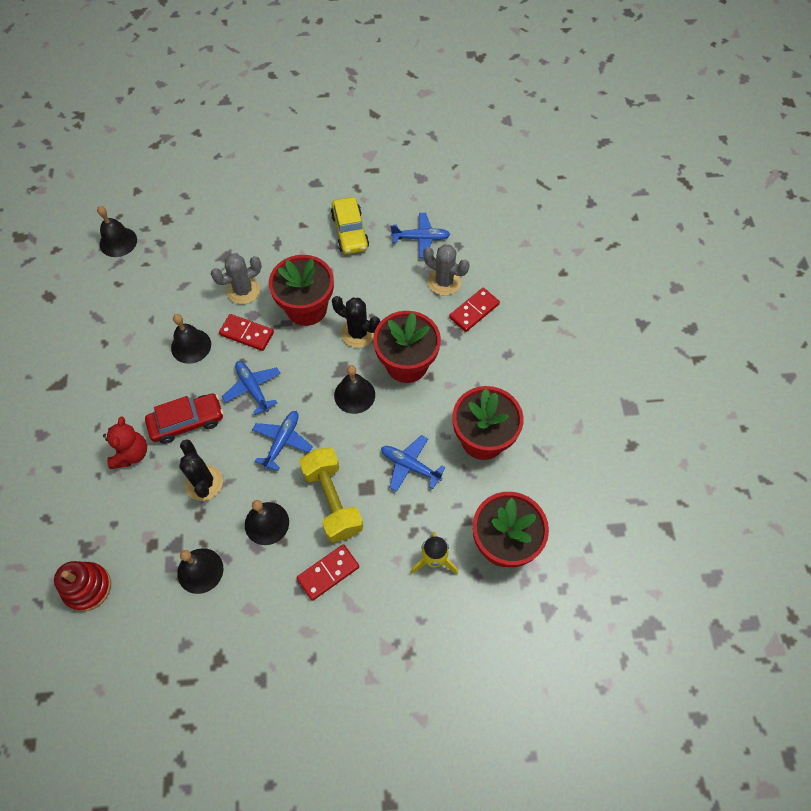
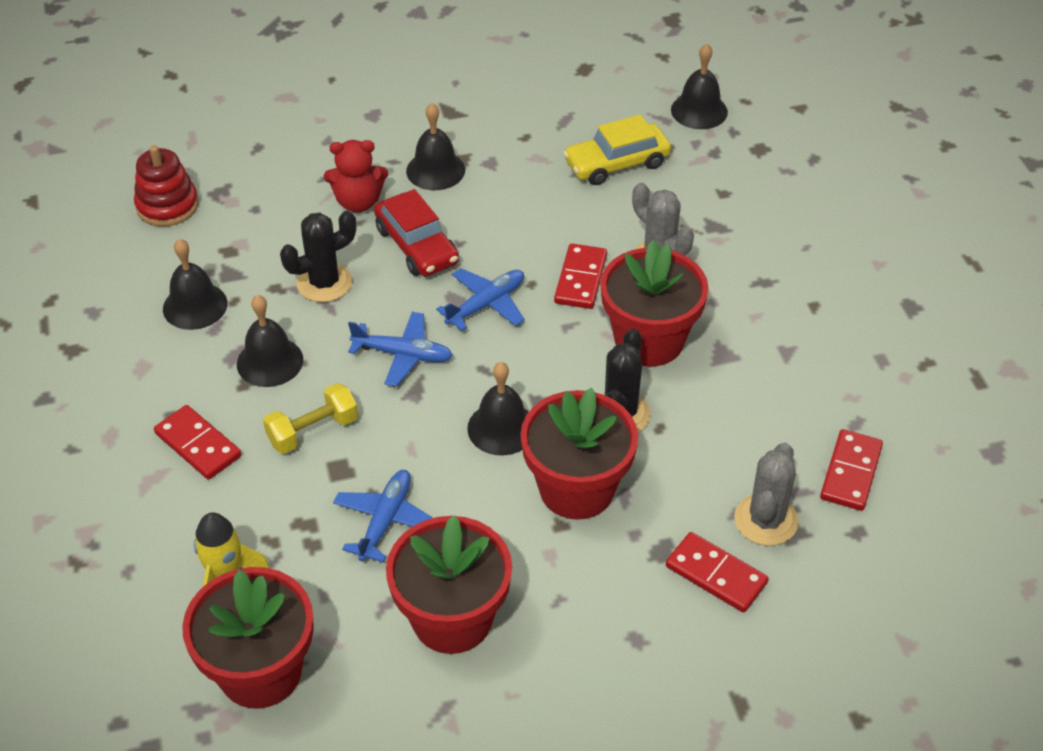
camera: 80 degrees right, 15 degrees down
(191, 346) = (542, 223): black bell -> black bell (435, 170)
(333, 501) = (313, 431): yellow dumbbell -> yellow dumbbell, size x0.64
(350, 231) = (825, 369): yellow car -> yellow car (616, 163)
(421, 238) = (851, 472): blue plane -> red domino

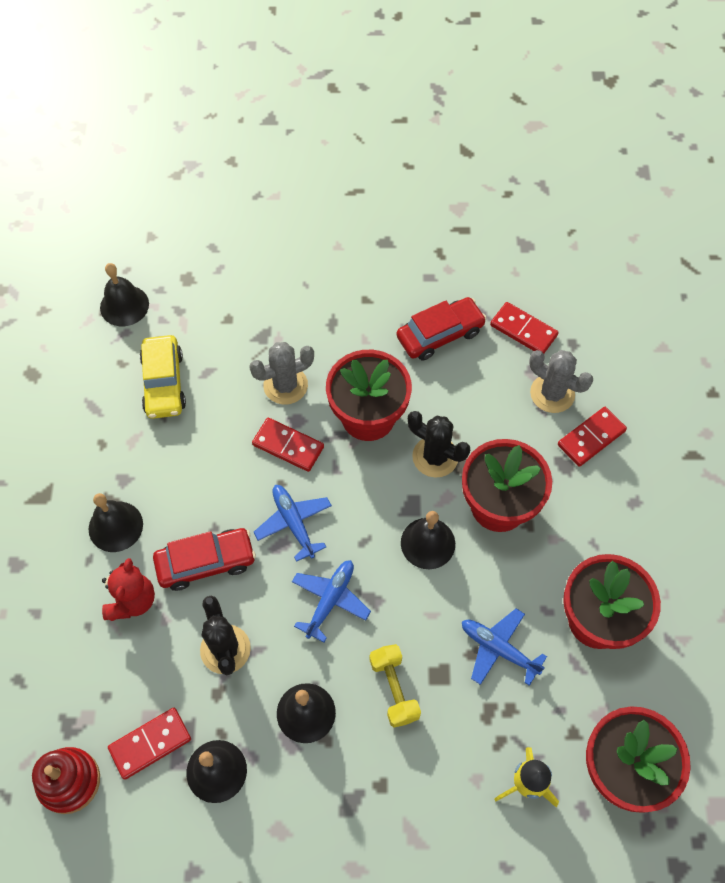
camera: 75 degrees left, 15 degrees up
(198, 445) = (385, 790): red domino -> red domino (150, 744)
(799, 386) = (440, 334): none -> red car

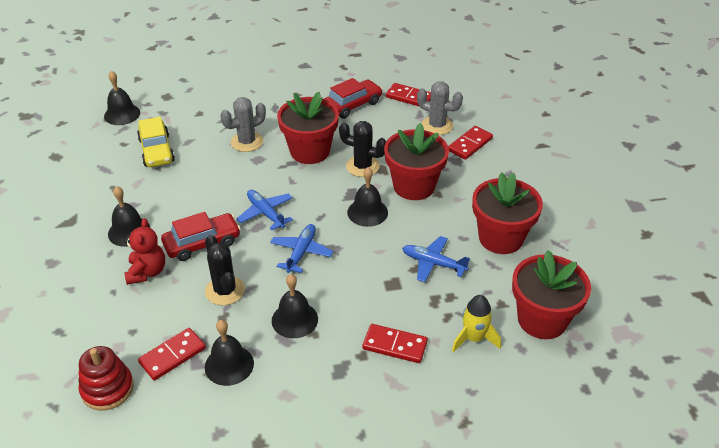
camera: 10 degrees left, 20 degrees down
(288, 446) = (254, 173): red domino -> red domino (394, 345)
(394, 689) = (360, 296): yellow dumbbell -> none

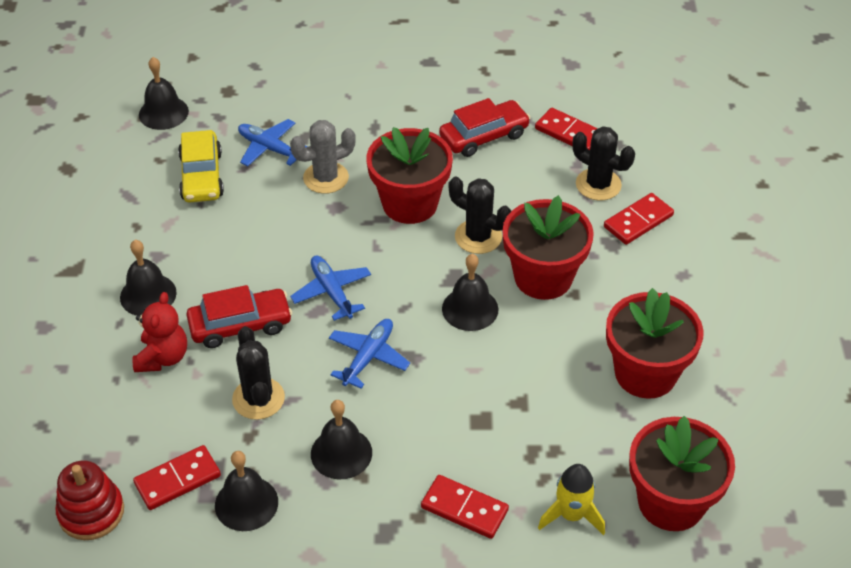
camera: 10 degrees right, 5 degrees up
(433, 263) = (542, 398): blue plane -> blue plane (269, 148)
(437, 126) = (598, 184): grey cactus -> black cactus

